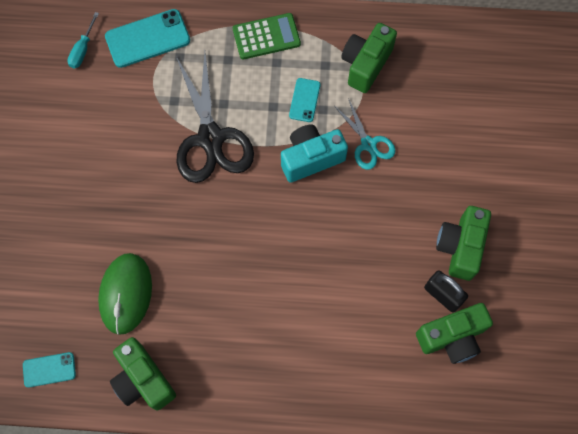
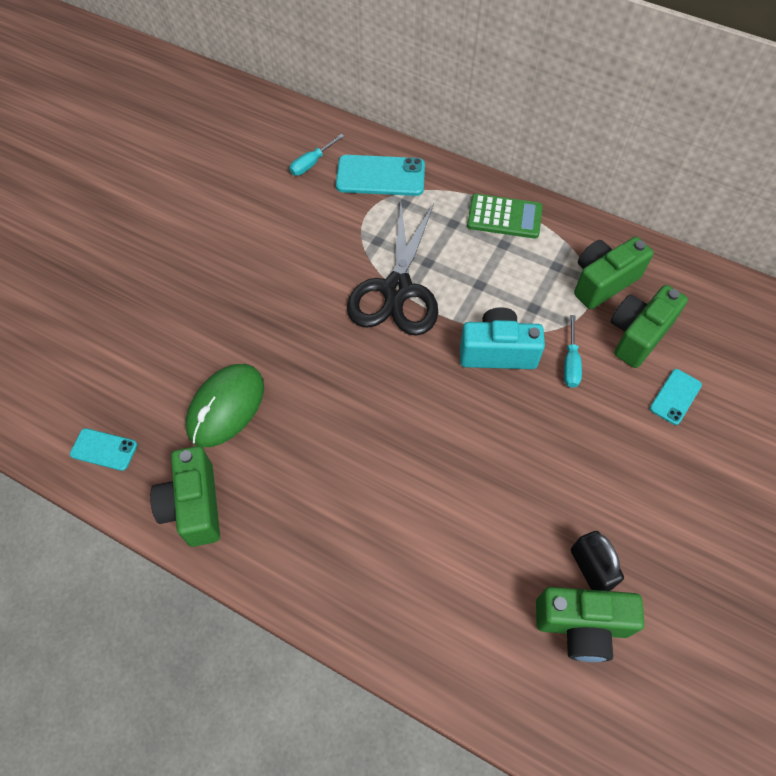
camera: 25 degrees right, 10 degrees down
(304, 100) = (517, 291): turquoise phone -> turquoise phone (675, 397)
(368, 144) = (570, 363): turquoise scissors -> turquoise screwdriver
(460, 247) = (636, 521): green camera -> green camera (637, 335)

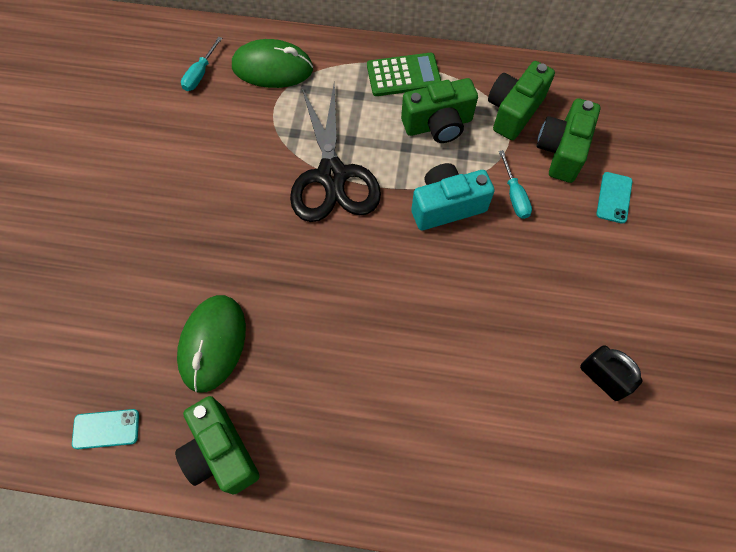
camera: 20 degrees left, 5 degrees up
(380, 176) = (272, 68): turquoise phone -> green mouse
(581, 626) = (615, 433): green camera -> green camera (438, 125)

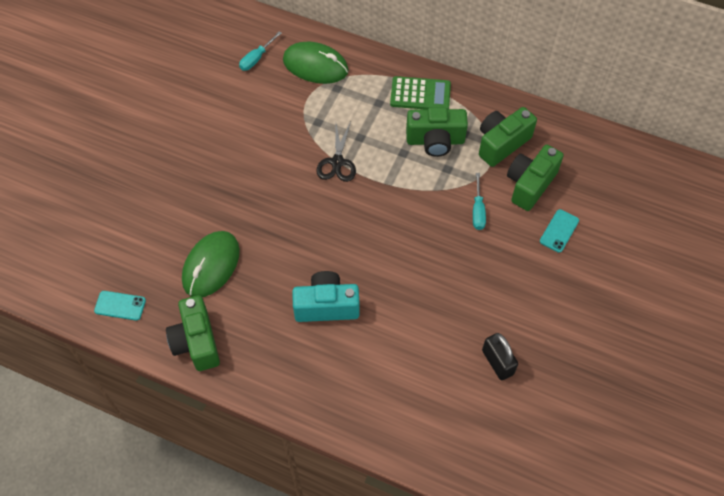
camera: 15 degrees right, 5 degrees down
(332, 175) = (337, 162): black scissors -> black scissors, size x0.54
(446, 206) = (420, 206): turquoise camera -> turquoise camera (326, 306)

